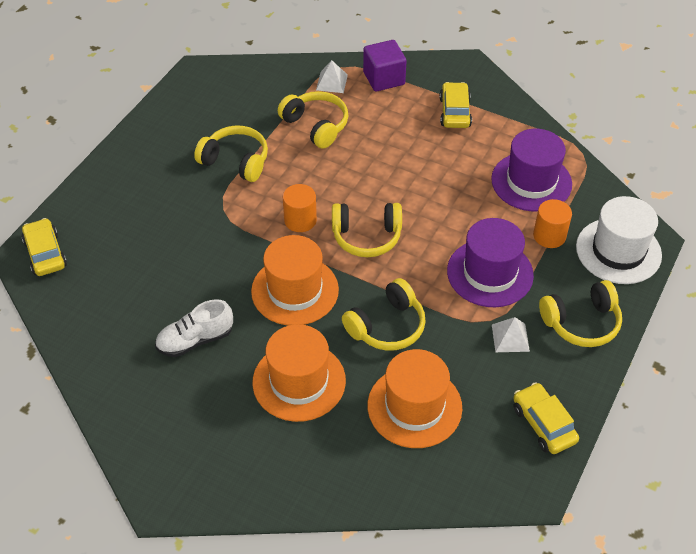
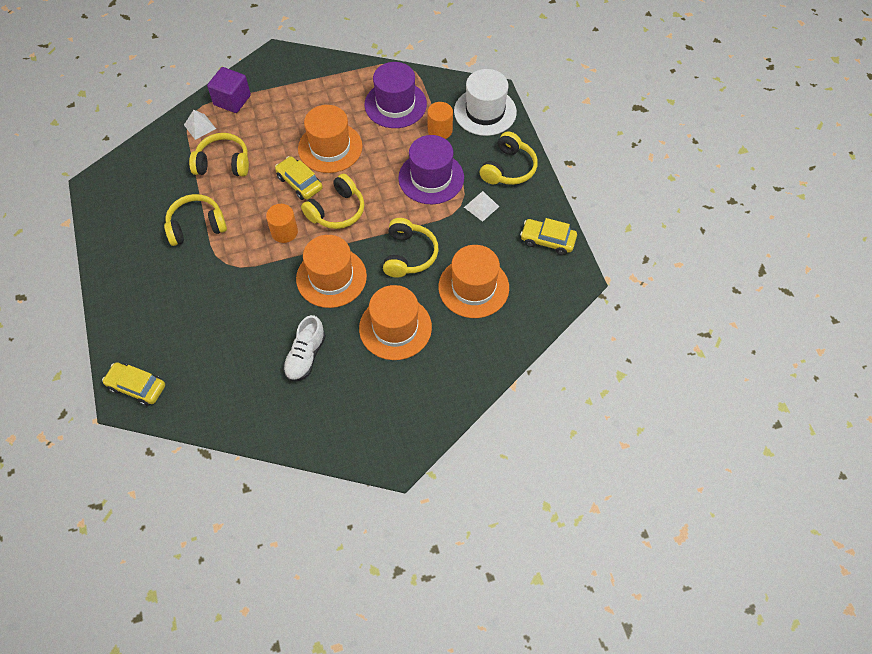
camera: 45 degrees left, 10 degrees up
(424, 177) = (330, 147): none -> orange hat
(455, 112) = (302, 92): yellow car -> yellow car (299, 183)

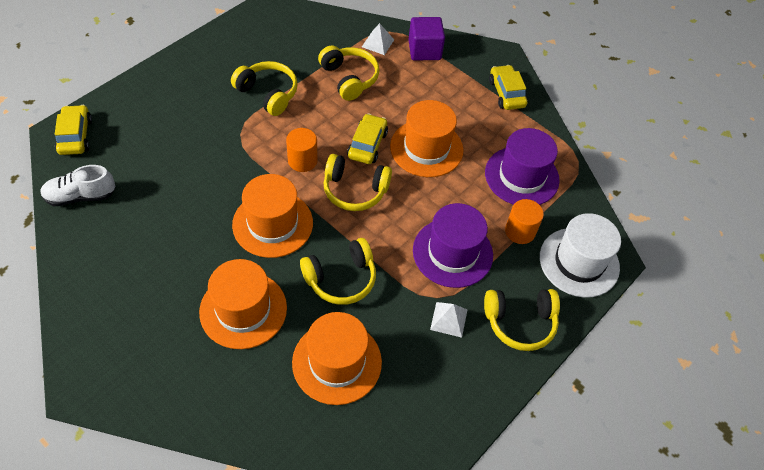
camera: 55 degrees right, 5 degrees down
(305, 356) = (169, 247): white shoe -> white shoe (81, 196)
(547, 240) = (449, 412): yellow car -> yellow car (506, 93)

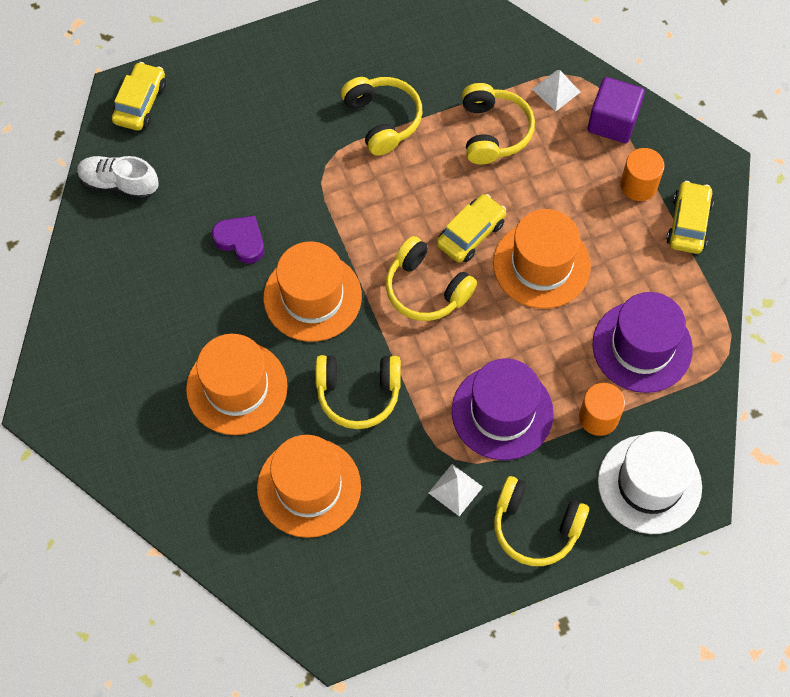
camera: 30 degrees right, 10 degrees up
(198, 204) = (241, 241): none -> purple heart
(302, 160) = (383, 227): orange cylinder -> orange cylinder (638, 185)

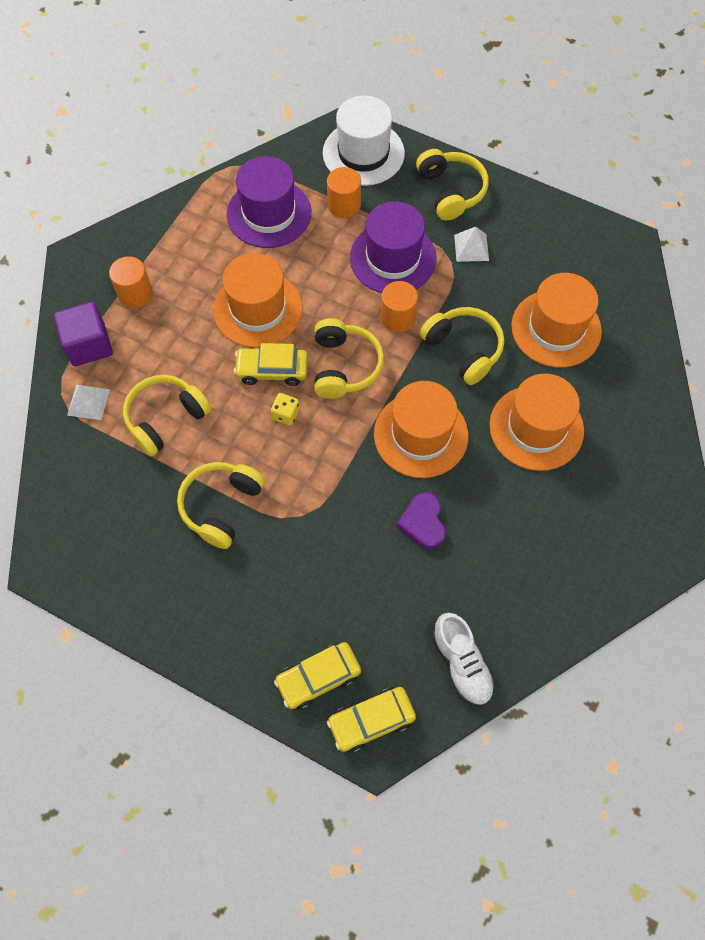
camera: 130 degrees left, 0 degrees up
(420, 215) = (286, 414): none -> yellow dice
(436, 366) = (398, 318): none -> orange cylinder
(688, 223) = (143, 245): yellow car -> yellow car (318, 678)

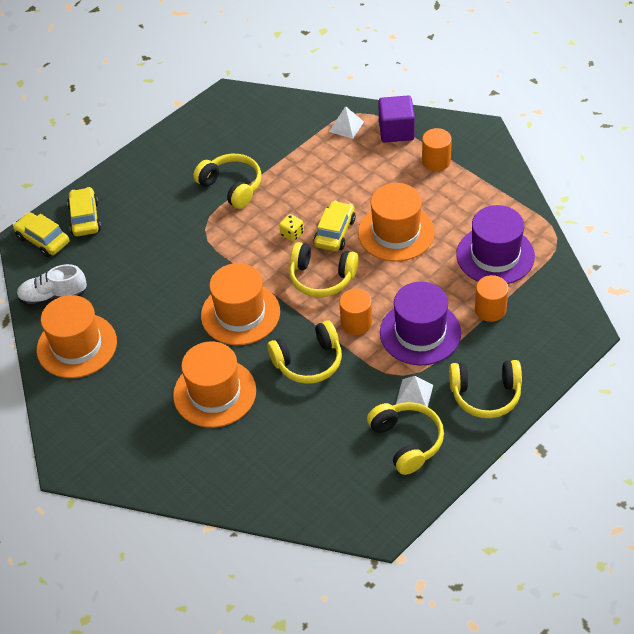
camera: 110 degrees right, 15 degrees down
(165, 418) = (316, 166): yellow headphones -> yellow headphones (407, 441)
(363, 153) = (550, 336): white hat -> none
(371, 721) = (43, 240): yellow car -> yellow car turned 45 degrees counterclockwise
(423, 523) = (167, 298): purple heart -> none
(556, 328) = (305, 436): orange hat -> orange hat (77, 345)

